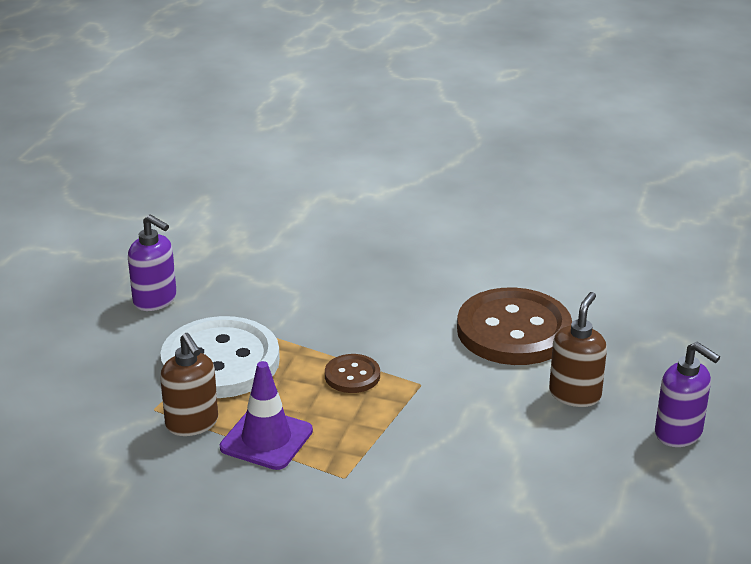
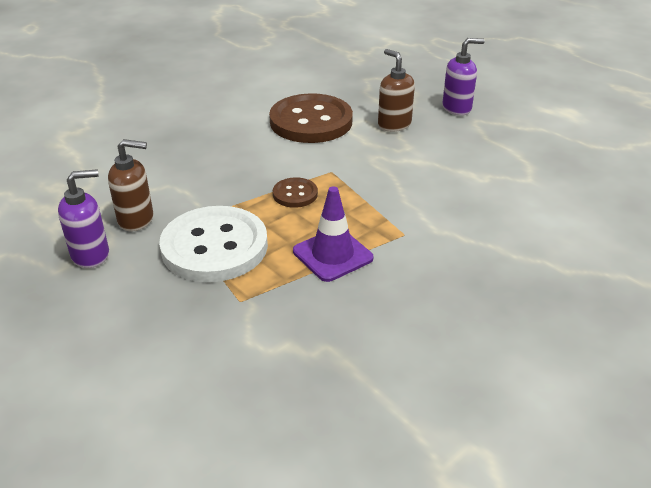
camera: 60 degrees left, 5 degrees up
(192, 423) = (279, 285): brown soap dispenser -> brown soap dispenser (136, 219)

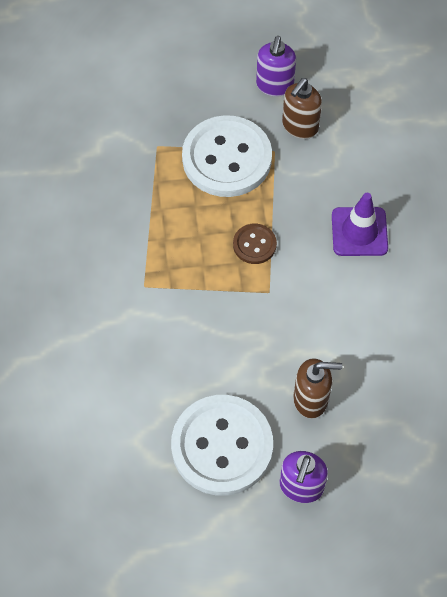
camera: 125 degrees right, 25 degrees up
(311, 121) = (370, 329): brown button -> none
(332, 255) = (159, 224): purple traffic cone -> purple traffic cone (359, 232)
(476, 144) = (222, 446): none -> white button

